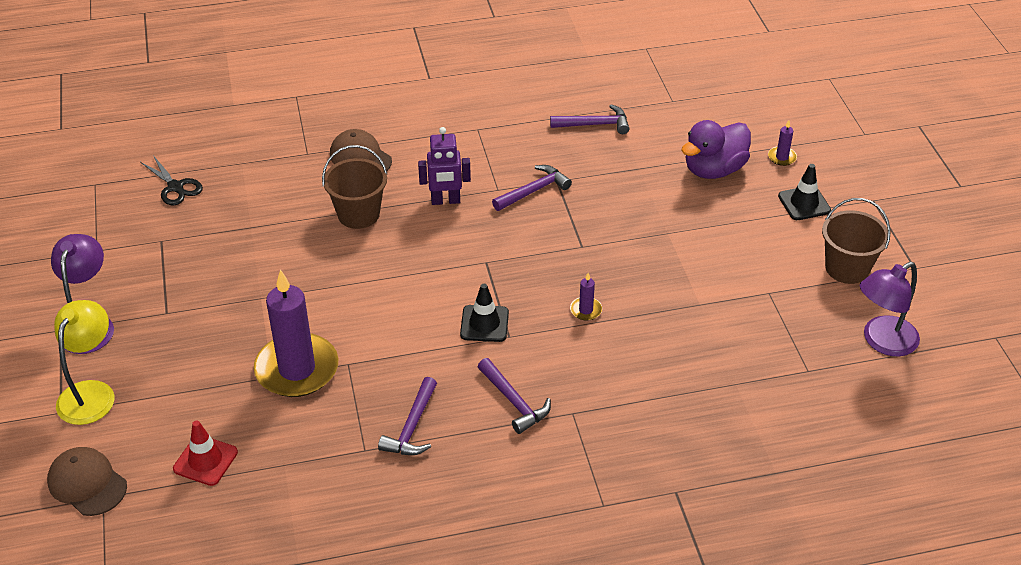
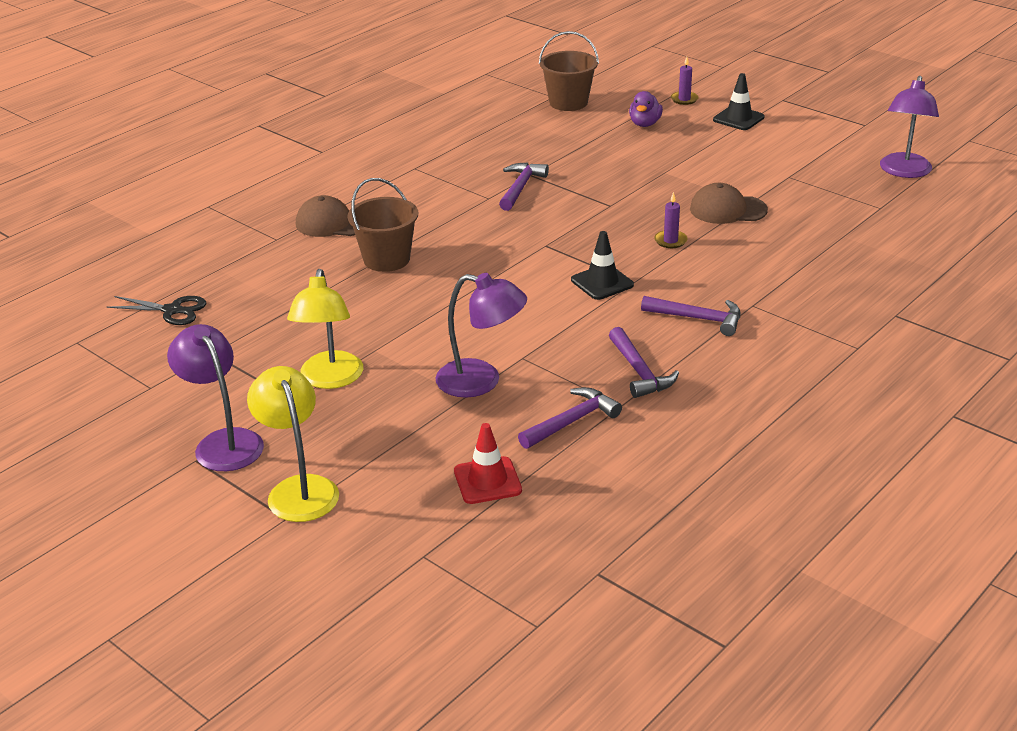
camera: 35 degrees left, 10 degrees down
(87, 483) = (393, 554): brown cap -> brown cap (727, 210)
(205, 308) = (330, 379): none -> yellow lamp
(297, 369) = (481, 381): purple candle -> purple lamp
(445, 201) = (453, 221): purple robot -> none
(595, 124) = (511, 131): purple hammer -> purple hammer (572, 421)
(714, 169) = (645, 124): purple duck -> purple duck, size x0.59
(847, 268) = (821, 142): brown bucket -> brown bucket (568, 102)

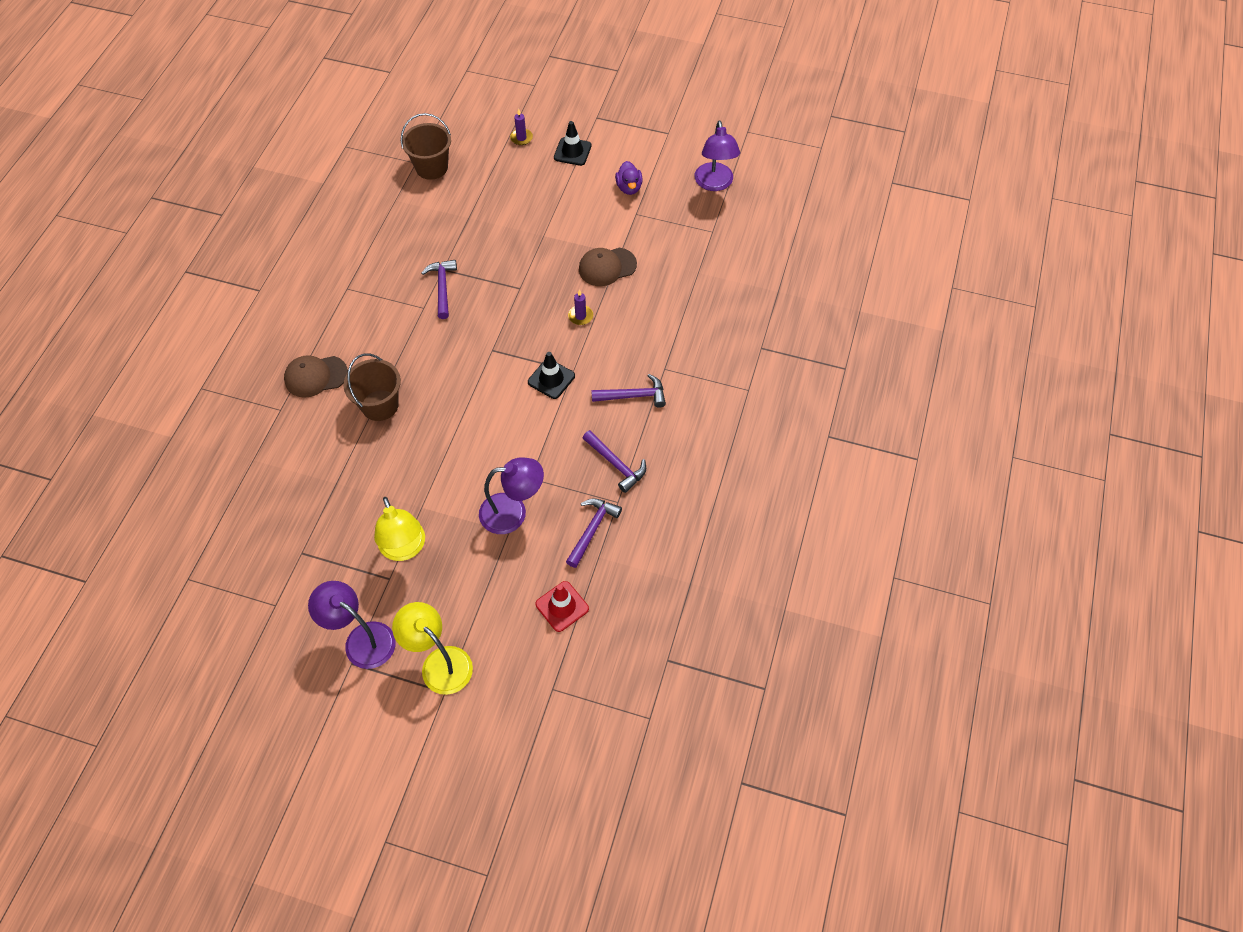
camera: 25 degrees left, 25 degrees up
(172, 310) = (243, 518): black scissors -> none
(645, 124) = (504, 179): purple duck -> purple duck (629, 187)

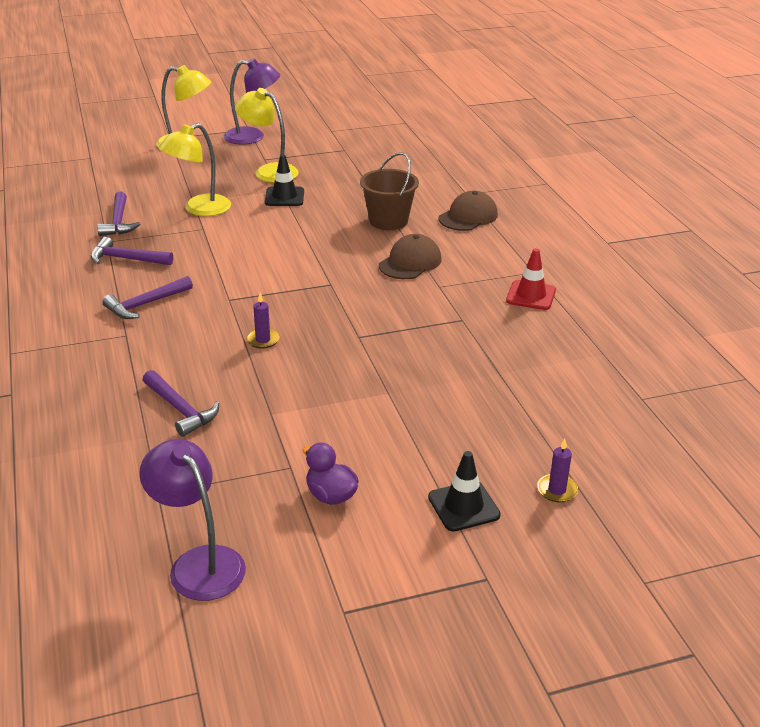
camera: 145 degrees right, 25 degrees down
(431, 167) = (615, 402): brown bucket -> none
(442, 287) = (442, 306): purple hammer -> purple hammer (181, 409)
(513, 512) = (199, 209): purple lamp -> yellow lamp
(551, 379) = (246, 286): black traffic cone -> black traffic cone (284, 197)
(562, 606) = (113, 185): red traffic cone -> red traffic cone (531, 295)
(607, 267) = (274, 394): brown cap -> brown cap (410, 262)

